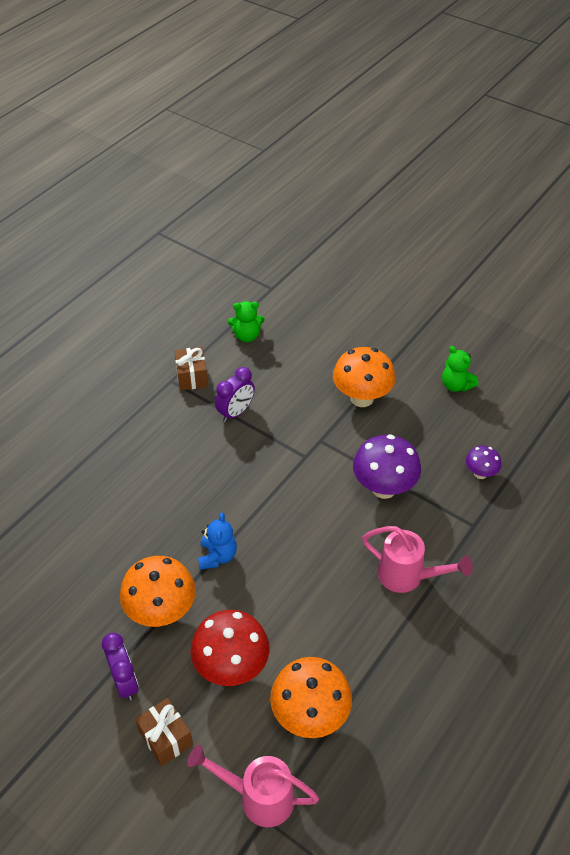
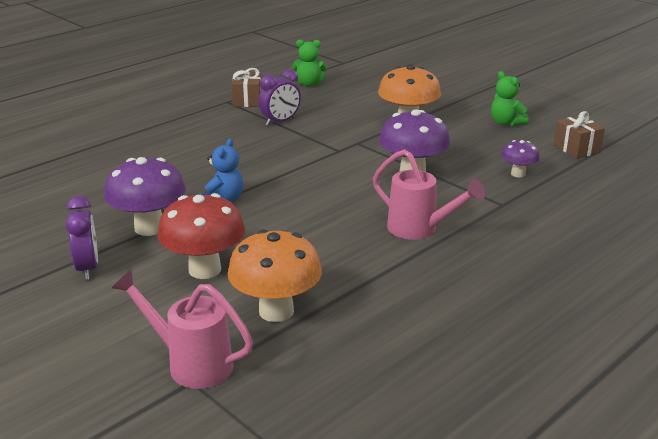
camera: 10 degrees right, 20 degrees down
(161, 612) = (149, 228): orange mushroom -> purple mushroom
(166, 738) = (110, 310): brown gift -> brown gift (576, 149)

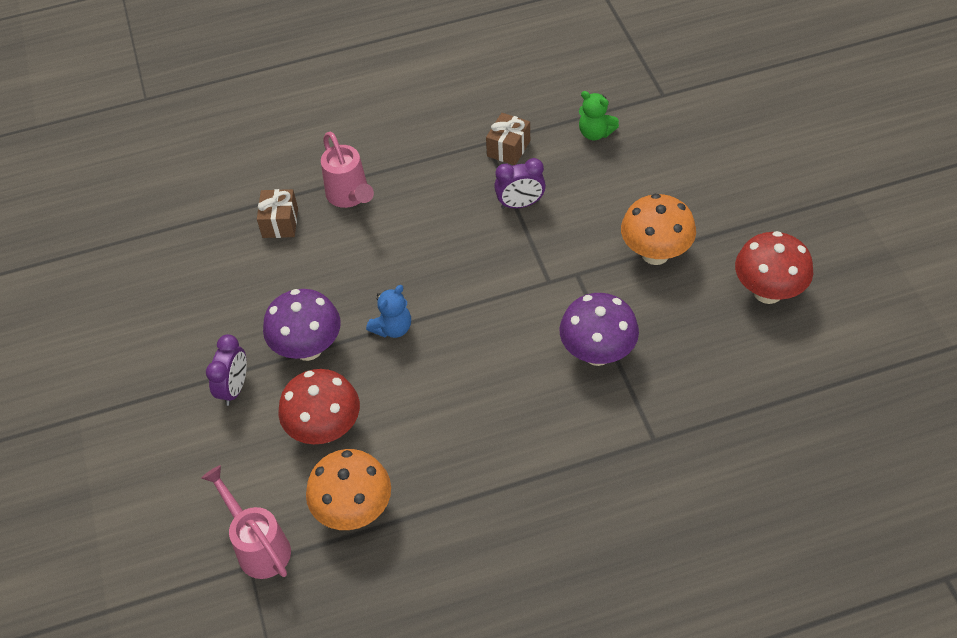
camera: 30 degrees right, 25 degrees up
(420, 230) = (545, 448): pink watering can -> pink watering can (350, 197)
(506, 123) = (767, 292): green teddy bear -> red mushroom
(518, 174) = (709, 394): purple mushroom -> none
(576, 149) = (810, 372): brown gift -> brown gift (280, 223)

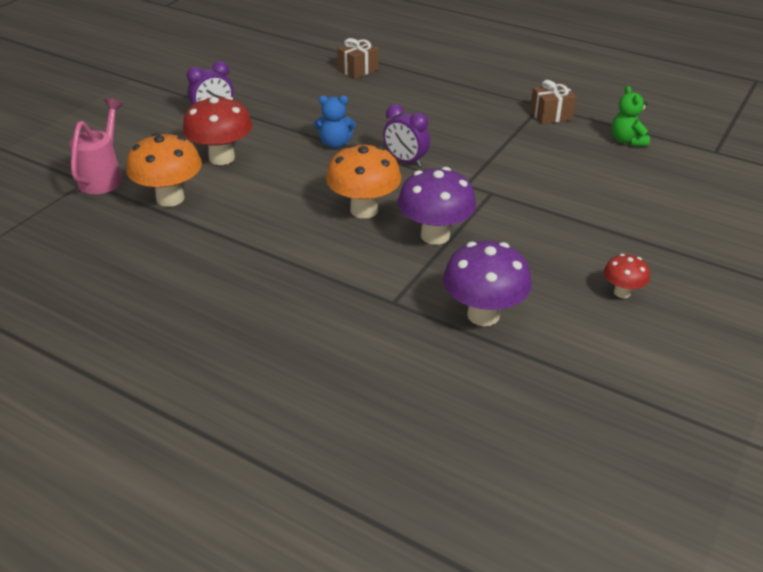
camera: 45 degrees right, 15 degrees down
(308, 348) = (277, 123): purple mushroom -> purple mushroom (483, 315)
(350, 197) = (414, 81): pink watering can -> none
(520, 204) = (512, 141): purple clock -> purple clock (405, 161)
(655, 254) = (566, 218): orange mushroom -> orange mushroom (364, 210)
(767, 292) = (622, 292): red mushroom -> red mushroom, size x0.54

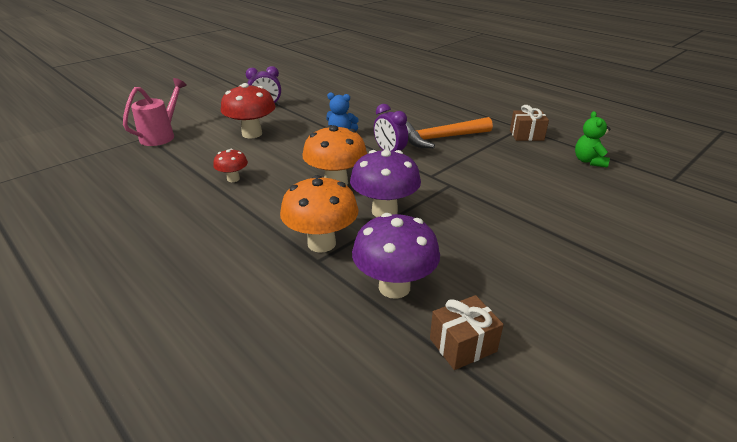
camera: 15 degrees right, 5 degrees down
(170, 198) = (196, 155): orange mushroom -> orange mushroom (321, 243)
(358, 70) = (386, 91): brown gift -> brown gift (463, 345)
(456, 133) = (441, 138): none -> orange hammer
(622, 292) = (542, 290): red mushroom -> red mushroom (233, 179)

